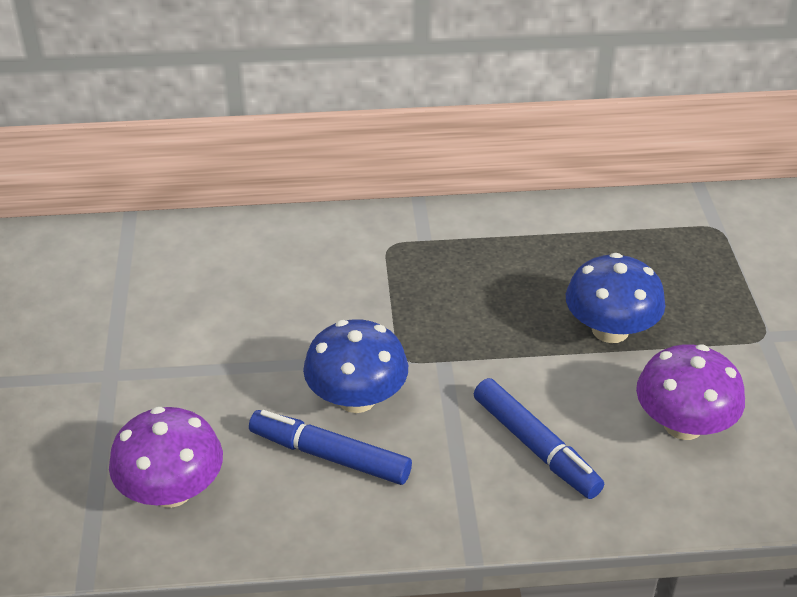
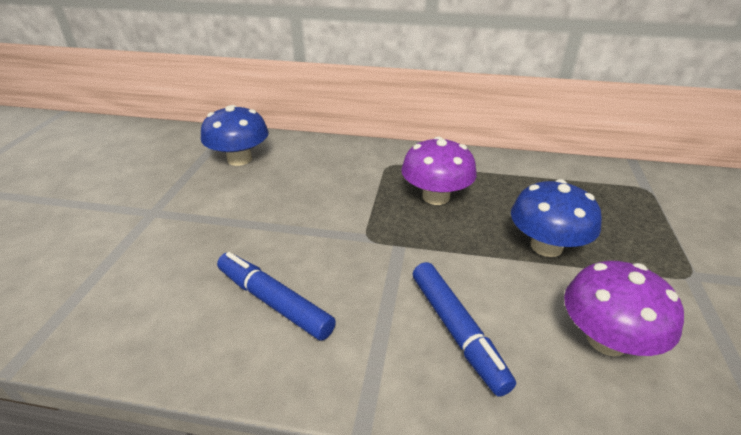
camera: 15 degrees right, 5 degrees down
(172, 490) = (134, 304): purple mushroom -> purple mushroom (436, 197)
(357, 398) = (318, 260): blue mushroom -> blue mushroom (239, 159)

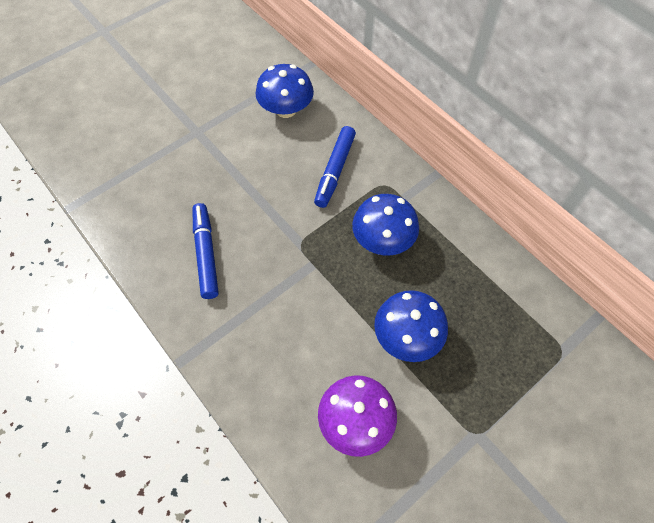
camera: 40 degrees right, 25 degrees up
(436, 197) = (383, 240): purple mushroom -> blue mushroom
(456, 330) = (280, 347): blue marker -> blue marker (335, 170)

